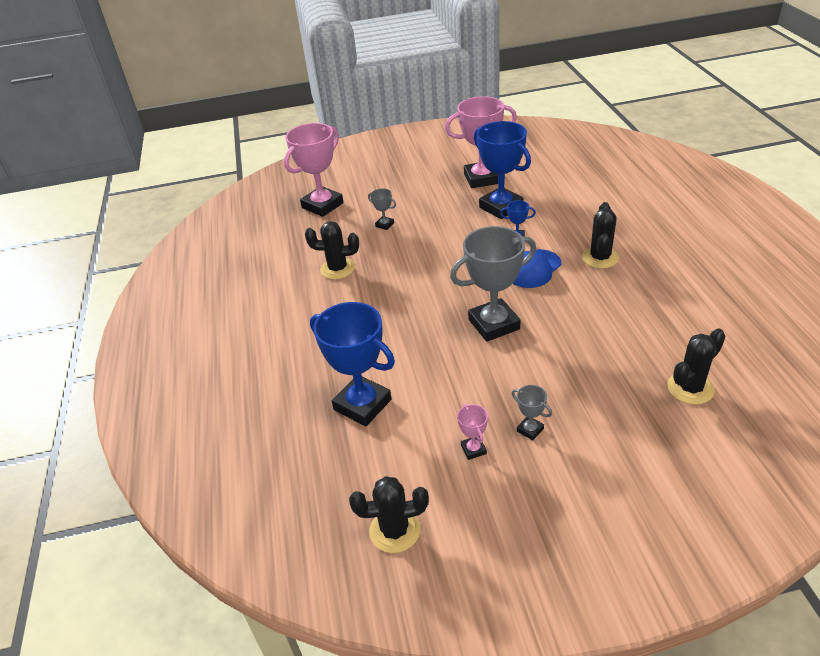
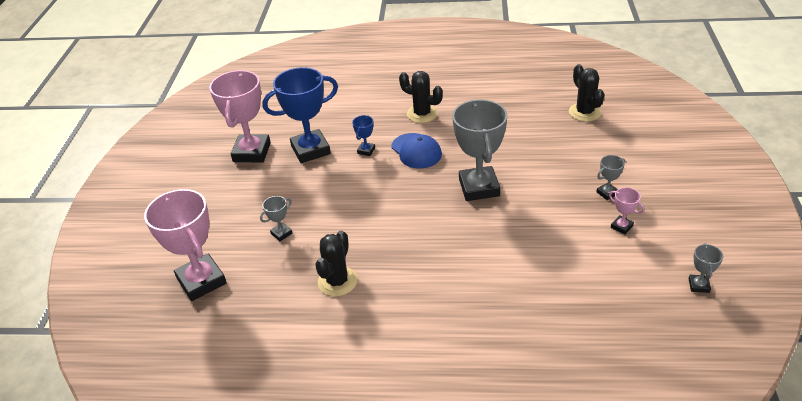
camera: 75 degrees left, 0 degrees up
(362, 404) = (553, 287): blue trophy -> none
(394, 530) = (698, 285): black cactus -> grey trophy
(473, 449) = (621, 226): pink trophy -> pink trophy turned 45 degrees clockwise

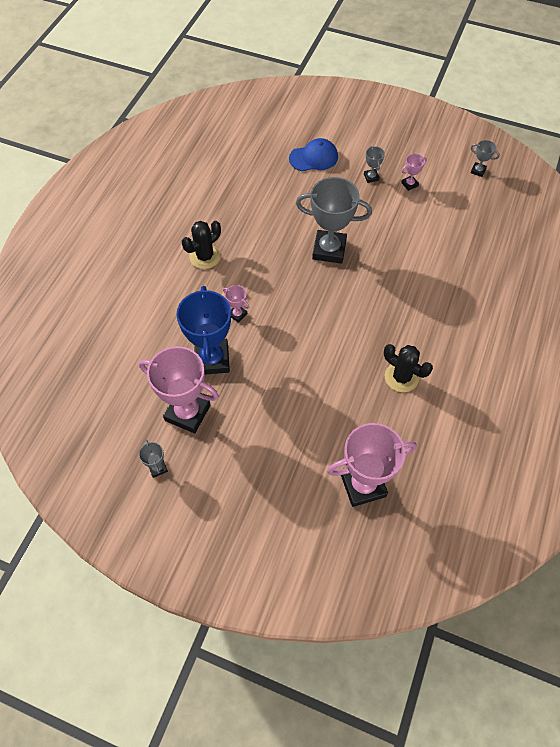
camera: 75 degrees left, 20 degrees up
(281, 233) = (325, 408): grey trophy -> grey trophy (157, 468)
(366, 150) = (237, 314): blue trophy -> pink trophy
(416, 151) = (258, 277): blue cap -> blue cap (314, 158)
(584, 112) = (267, 150): black cactus -> none

